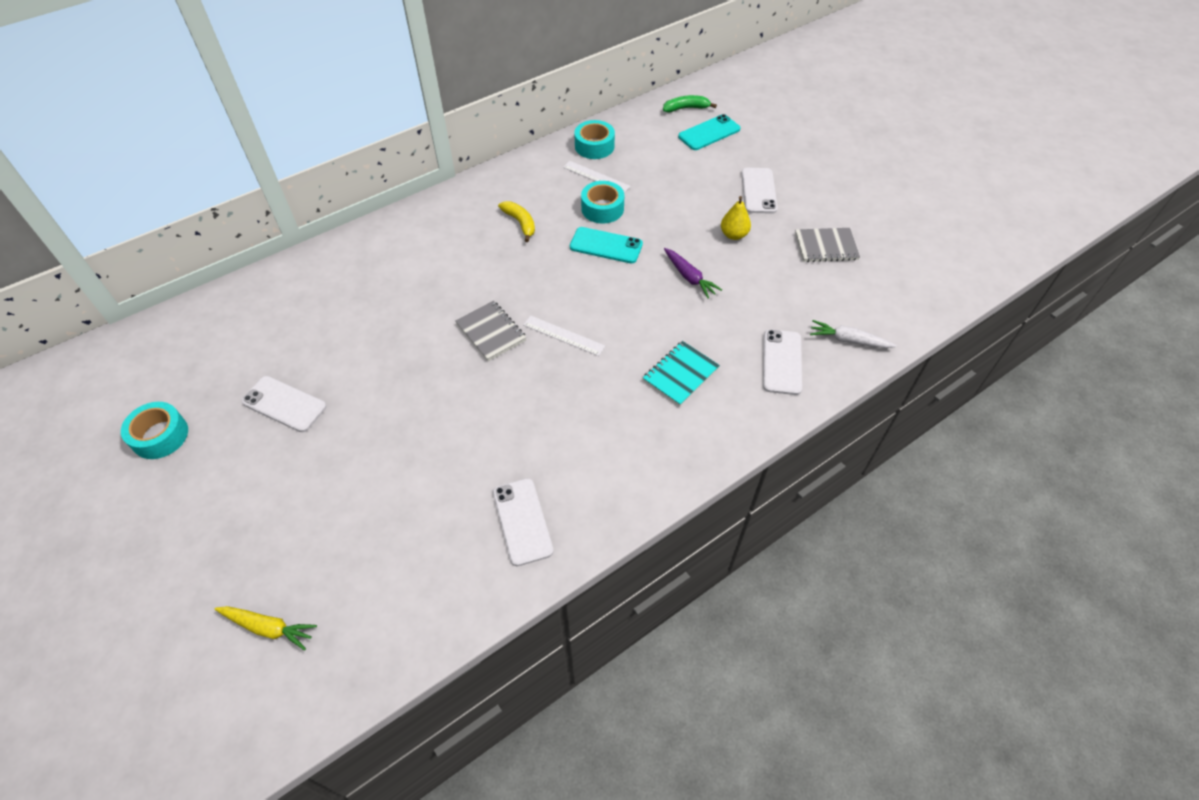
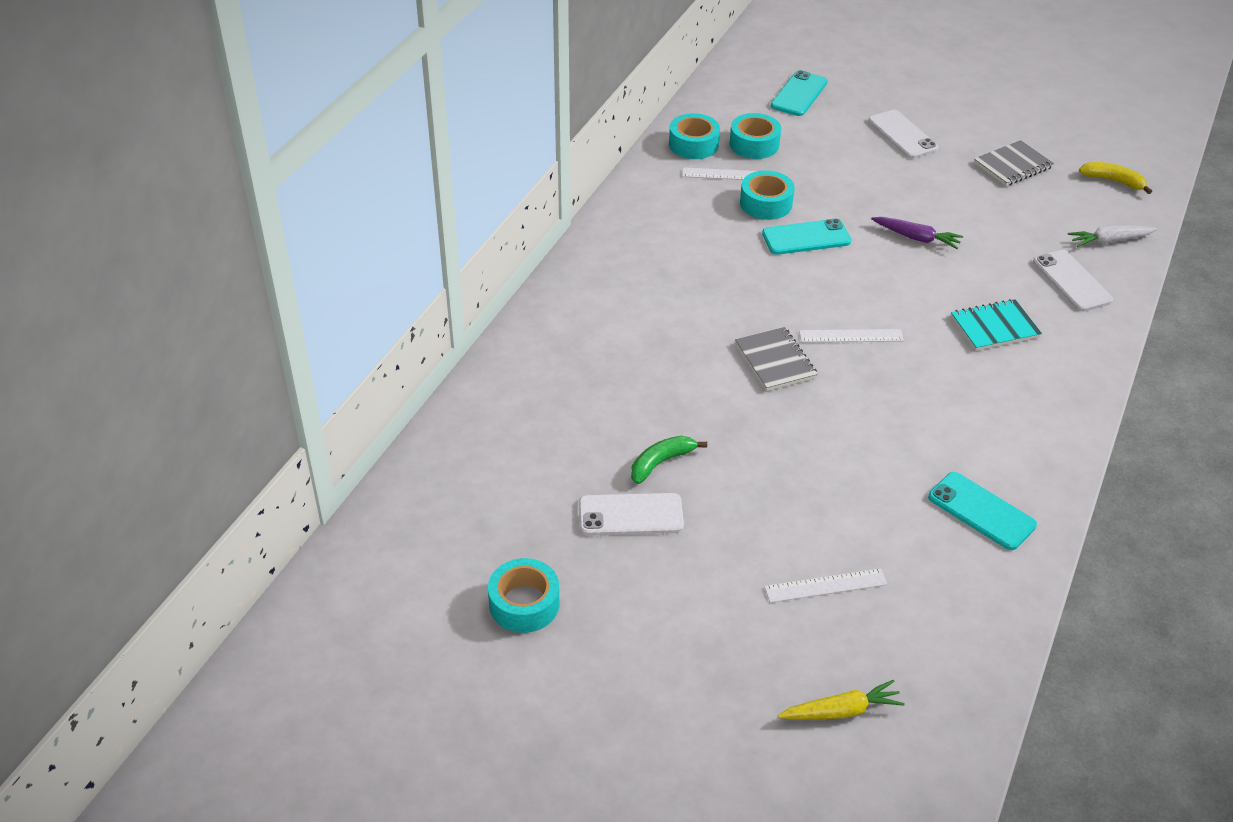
camera: 30 degrees left, 10 degrees down
(354, 523) = (825, 585): none -> white ruler
(491, 332) = (775, 361): grey notebook -> grey notebook turned 45 degrees clockwise
(520, 223) = (694, 247): yellow banana -> yellow banana (1113, 181)
(522, 521) = (981, 511): white phone -> turquoise phone
(638, 160) = (754, 144): none -> turquoise tape
(680, 374) = (994, 327): turquoise notebook -> turquoise notebook turned 60 degrees clockwise
(686, 108) = (751, 77): green banana -> green banana (661, 462)
(733, 235) = (919, 184): yellow pear -> none

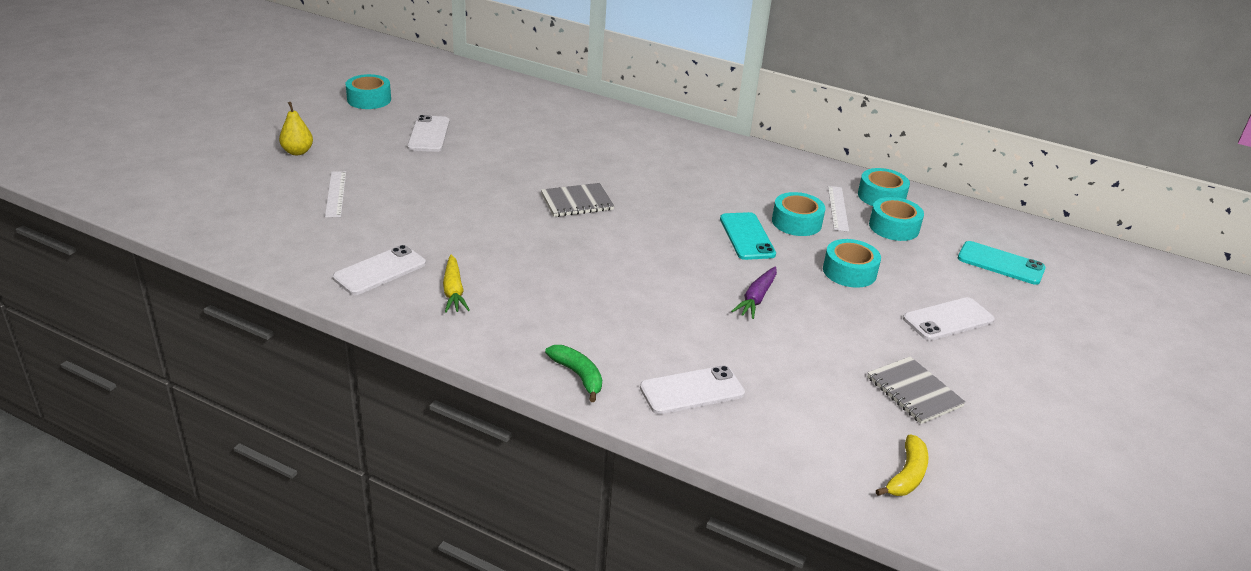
camera: 90 degrees right, 10 degrees down
(661, 462) = (474, 148): green banana -> green banana (578, 375)
(720, 655) = (297, 152): none -> yellow pear
(841, 710) = (229, 186): yellow carrot -> yellow carrot (453, 291)
(847, 179) = (849, 272): none -> turquoise tape
(851, 336) = (606, 241): white ruler -> none
(981, 511) = (380, 271): turquoise phone -> white phone
(994, 327) = (615, 322): turquoise notebook -> none
(1109, 241) = (773, 439): white carrot -> none

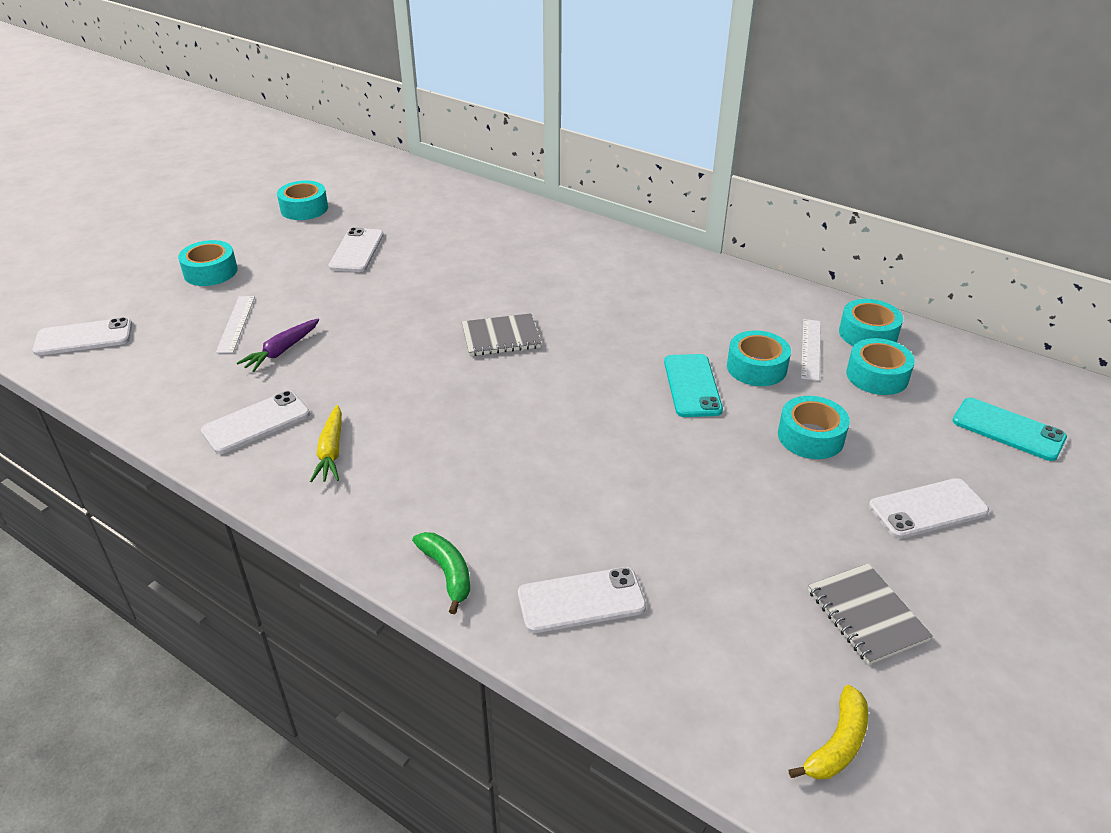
camera: 10 degrees right, 5 degrees up
(195, 206) = (84, 337): none -> white phone
(297, 152) = (210, 272): yellow pear -> turquoise tape
(756, 298) = (687, 471): purple carrot -> purple carrot (282, 351)

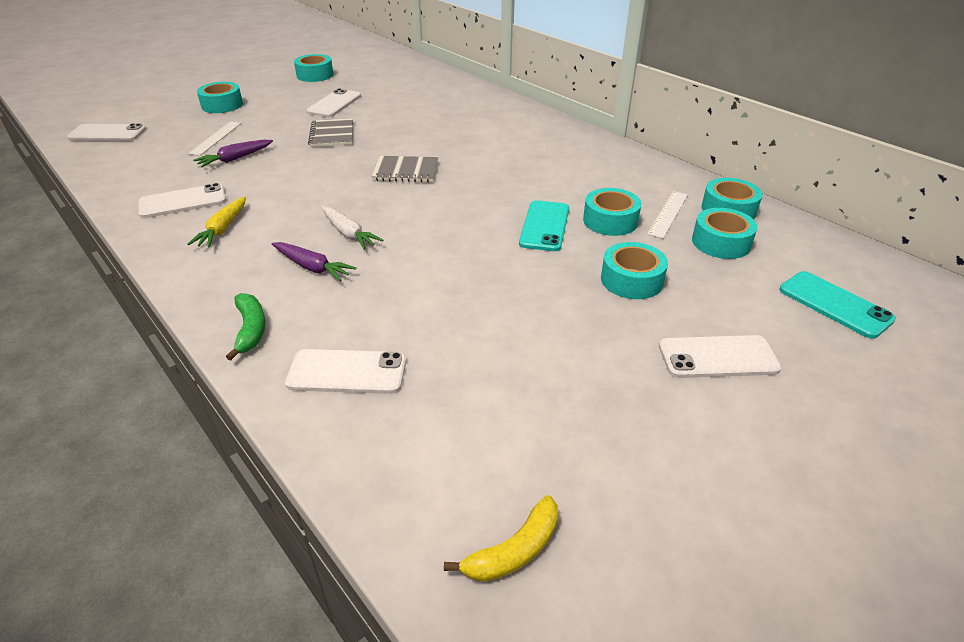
camera: 15 degrees right, 0 degrees up
(468, 483) = (312, 267): none -> purple carrot
(484, 432) = (349, 234): none -> white carrot
(866, 615) = (607, 438): grey notebook -> grey notebook (332, 134)

